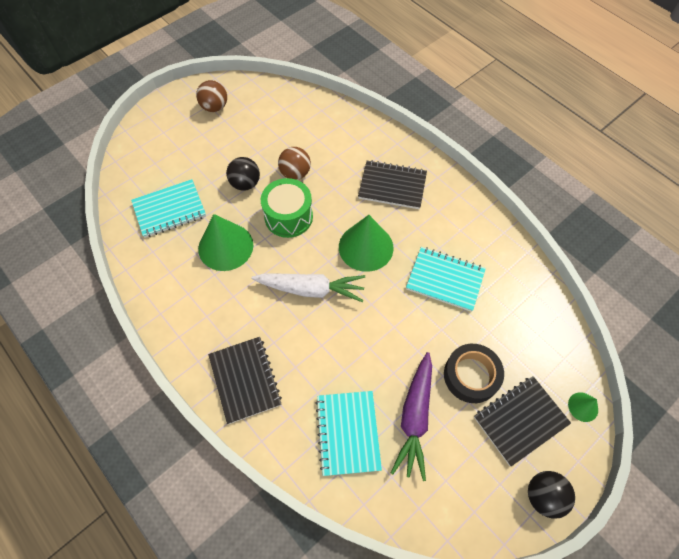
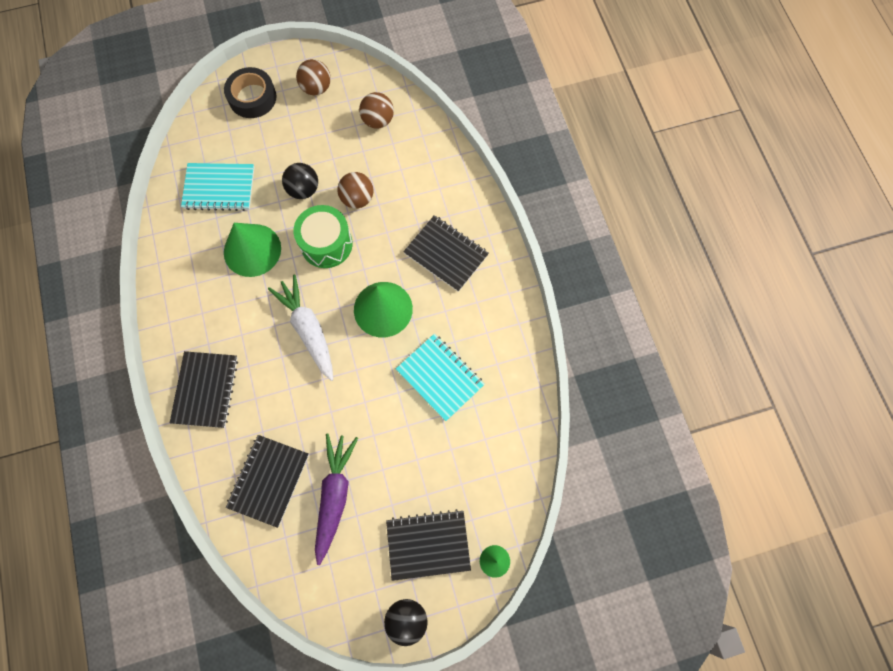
camera: 25 degrees right, 10 degrees up
(279, 112) = (378, 120): none -> brown ball
(311, 289) = (308, 329): white carrot -> white carrot turned 150 degrees counterclockwise
(347, 433) = (268, 480): turquoise notebook -> black notebook
(414, 417) = (334, 495): purple carrot -> purple carrot turned 150 degrees clockwise
(471, 375) = (408, 482): black tape -> black tape (252, 97)

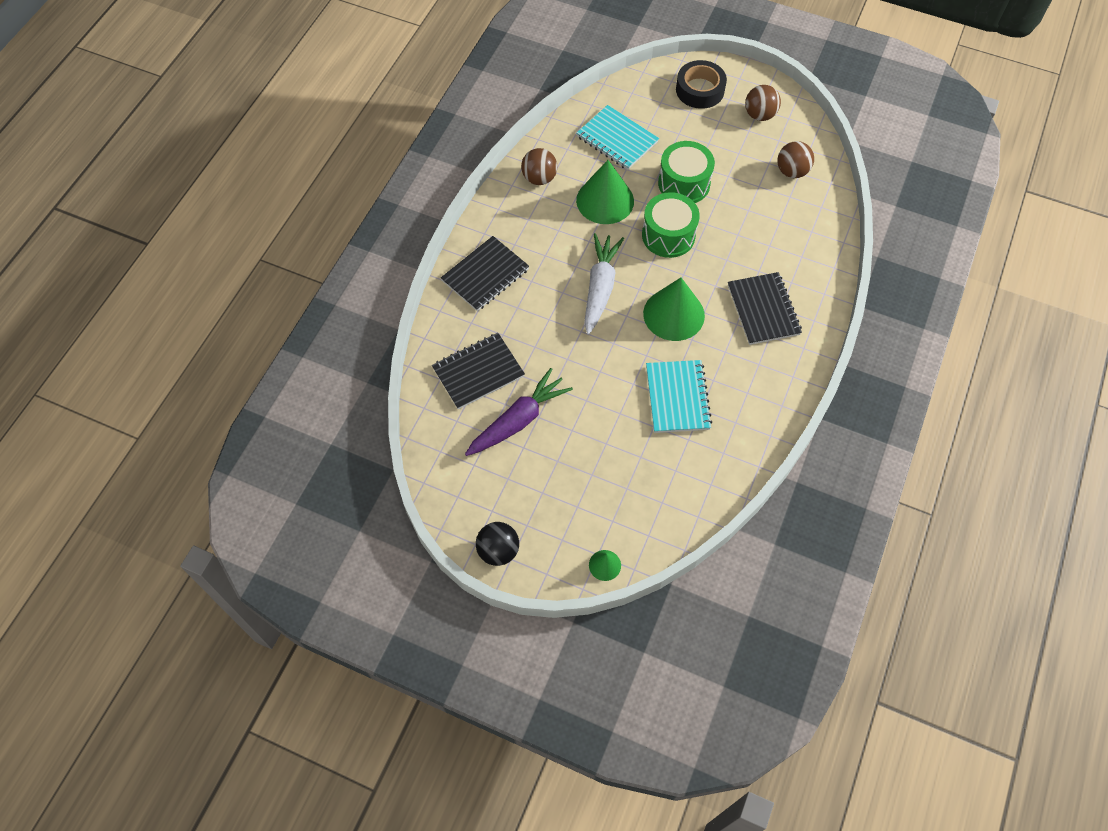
camera: 40 degrees right, 10 degrees down
(303, 189) = (684, 183): black ball -> green drum
(357, 198) = (723, 219): brown ball -> brown ball (539, 178)
(428, 544) = (561, 511): black notebook -> none

